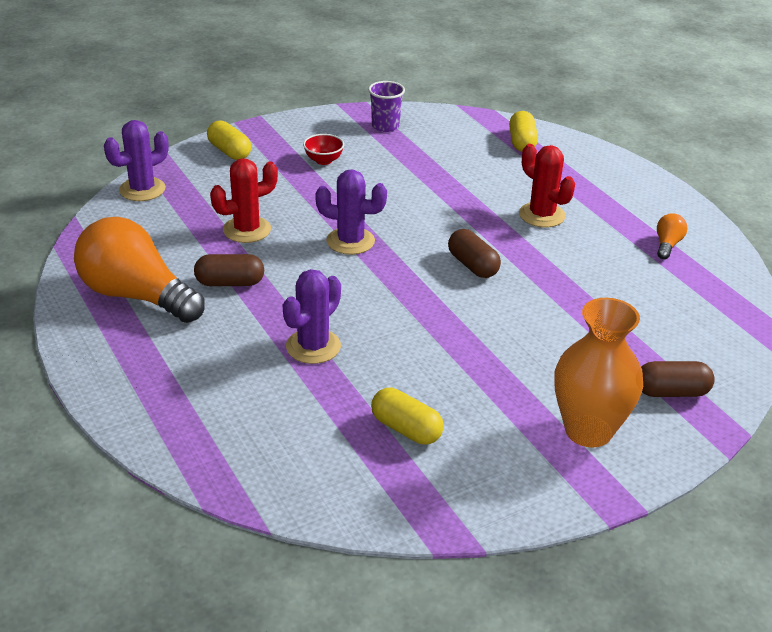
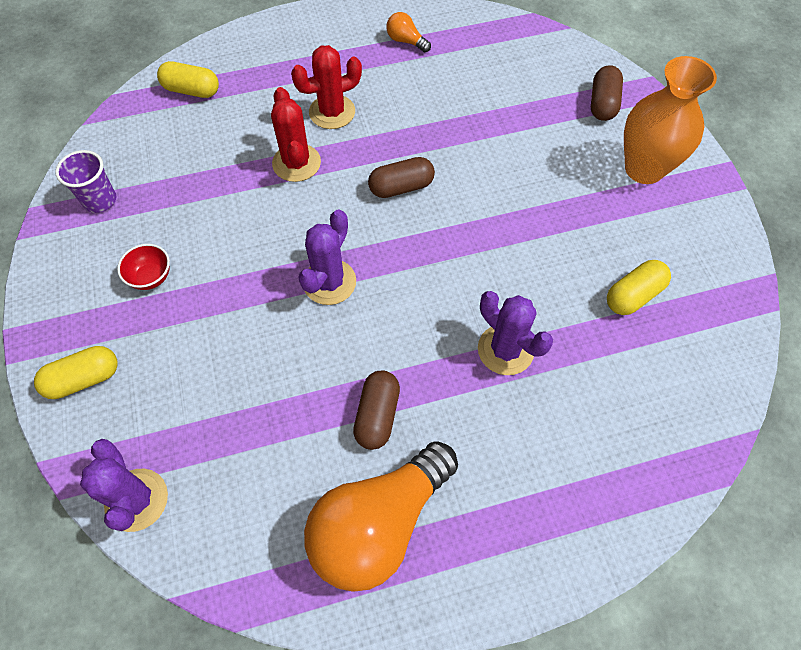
camera: 75 degrees left, 25 degrees up
(247, 230) = (275, 383): red cactus -> red cactus (296, 163)

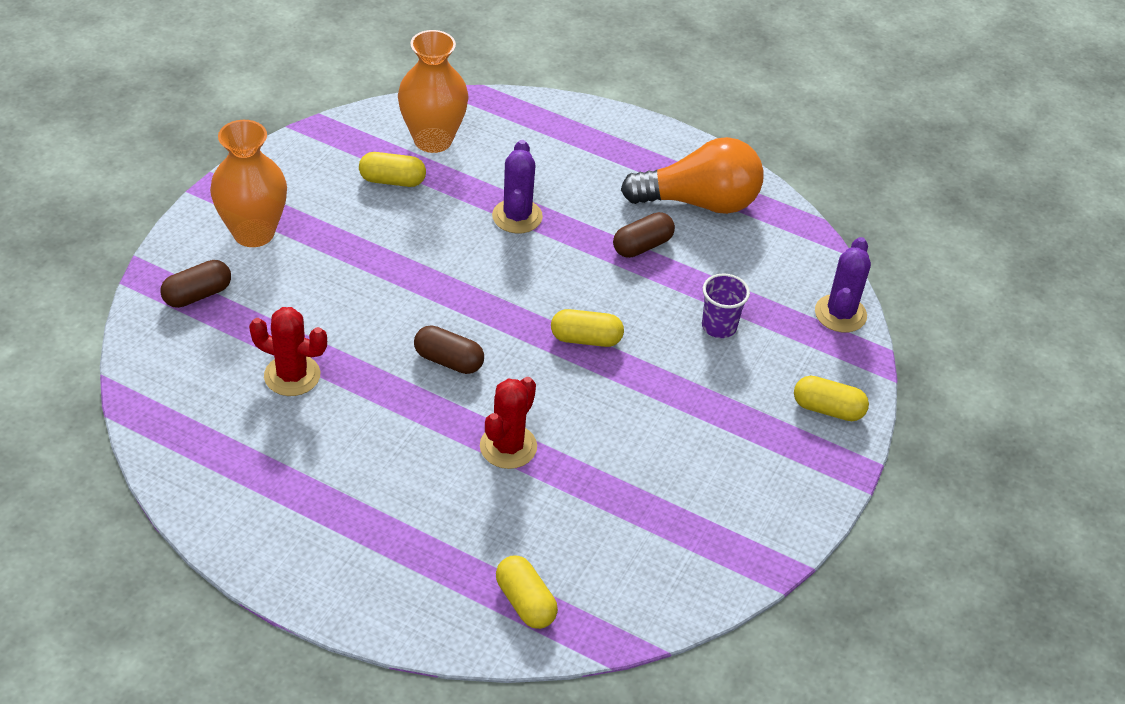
camera: 140 degrees left, 15 degrees down
(100, 200) = (712, 547): purple cup -> purple cup (719, 326)
(151, 277) = (720, 444): red bowl -> none
(329, 282) = (586, 339): purple cactus -> yellow capsule
(332, 112) = (422, 469): red cactus -> red cactus (292, 375)
(406, 41) = (262, 485): orange light bulb -> none
(667, 368) = (433, 140): none -> orange vase

